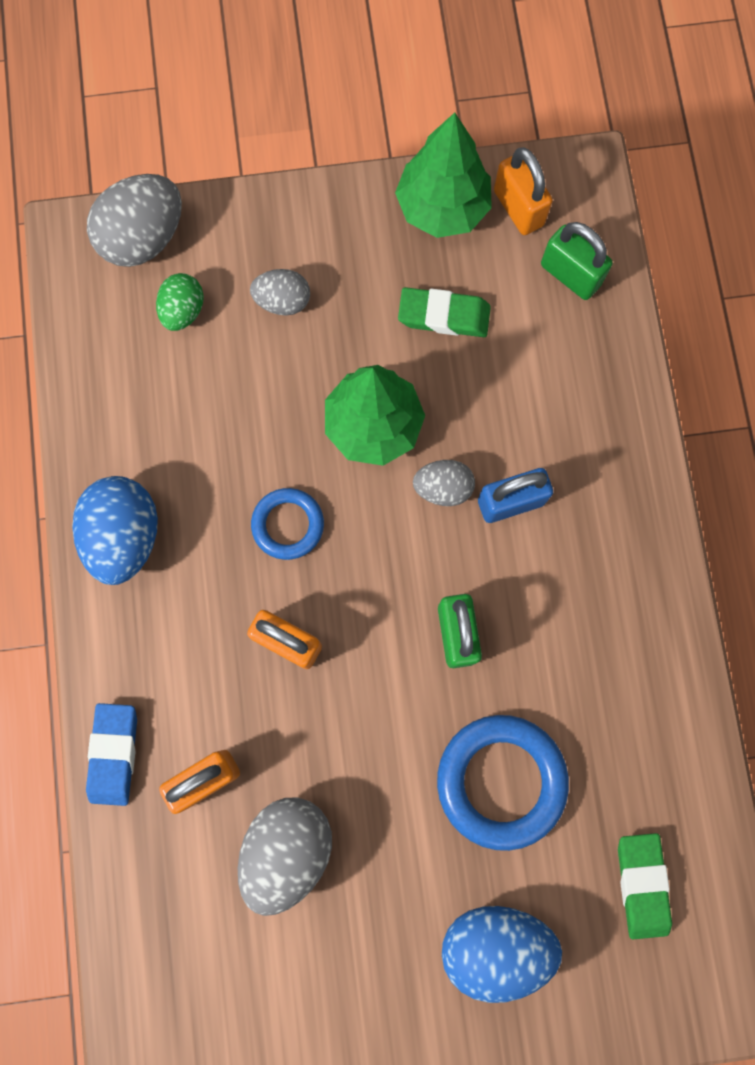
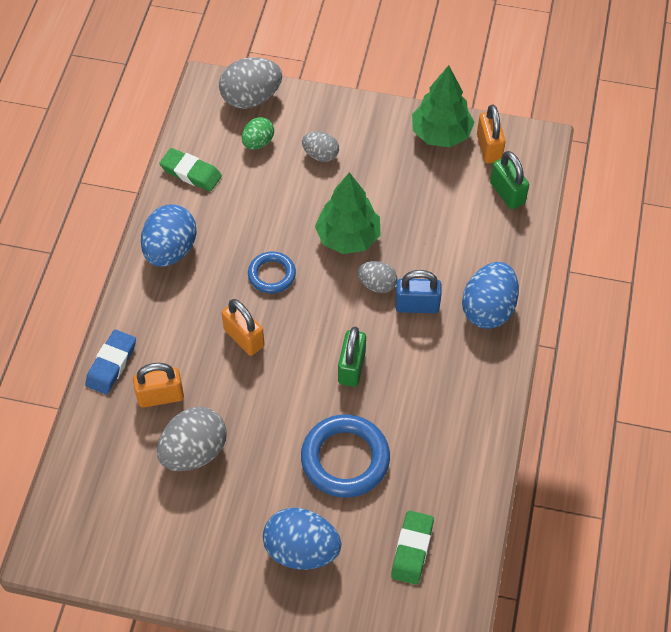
camera: 20 degrees right, 20 degrees down
(444, 315) = (417, 192): green eraser -> green eraser (191, 173)
(611, 472) = (488, 309): none -> blue egg

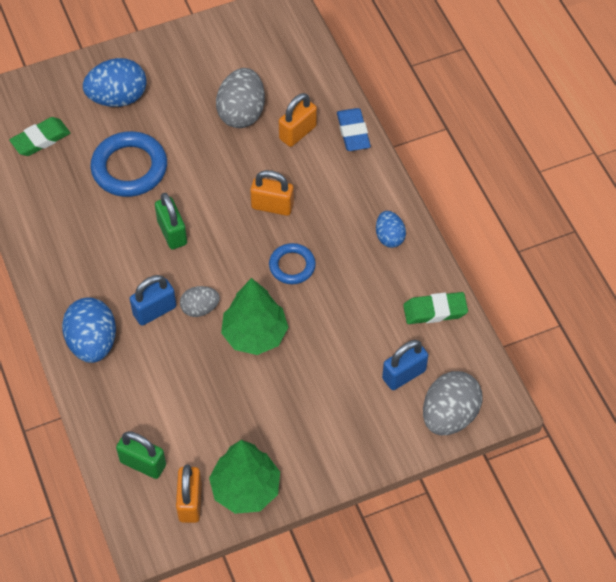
camera: 145 degrees right, 0 degrees up
(170, 250) = (389, 237): blue egg -> blue egg, size x0.58
(258, 142) = (404, 374): green egg -> blue padlock
(320, 155) = (339, 397): grey egg -> none
(412, 549) = (40, 139): green eraser -> green eraser turned 75 degrees clockwise
(489, 148) = (190, 502): orange padlock -> orange padlock turned 45 degrees clockwise

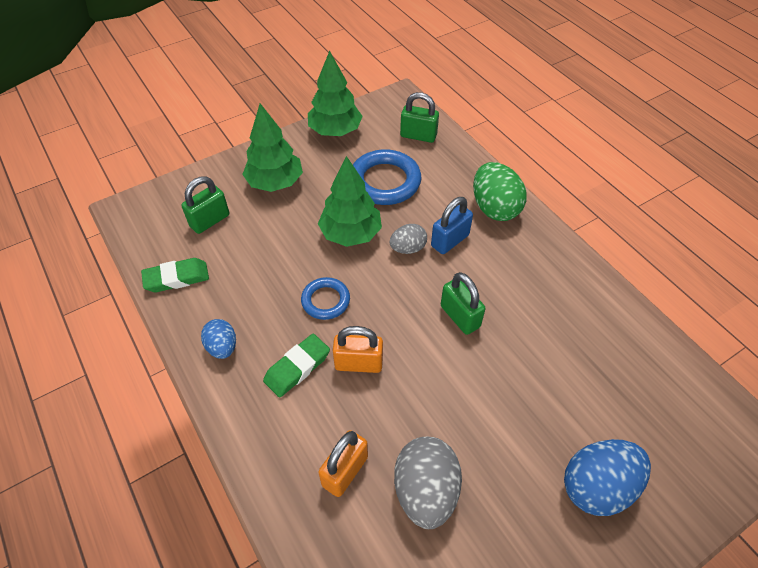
camera: 170 degrees right, 5 degrees down
(40, 139) = (659, 406): green eraser -> green eraser (297, 368)
(92, 343) = (494, 208): blue egg -> green egg
(129, 168) = (537, 385): blue ring -> blue ring (385, 181)
(190, 502) = (375, 119): orange padlock -> none
(329, 416) = (275, 182): none -> green tree
(353, 132) = (271, 484): blue eraser -> none
(404, 374) = (210, 220): blue padlock -> green padlock
(449, 415) = (171, 196): grey egg -> none

